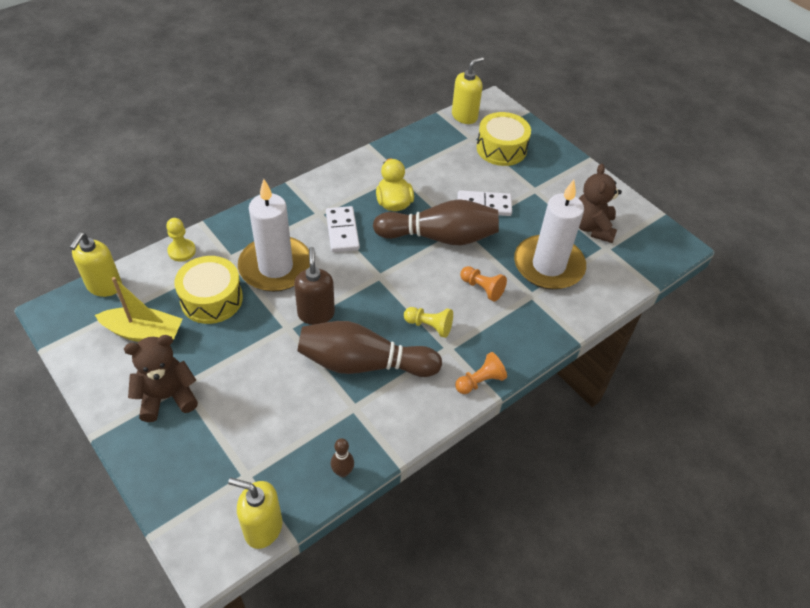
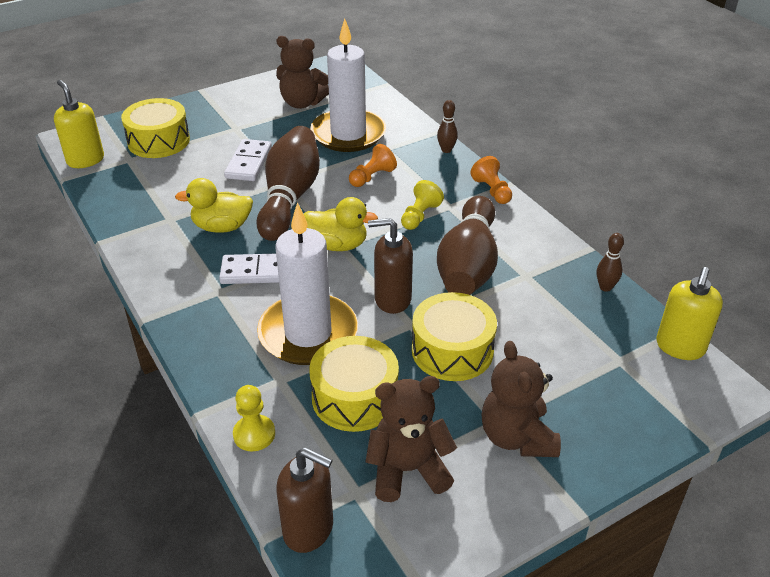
camera: 80 degrees left, 10 degrees down
(104, 286) = (309, 529): yellow soap dispenser -> brown soap dispenser
(144, 333) = (408, 470): yellow boat -> brown teddy bear
(258, 354) = (452, 350): none -> yellow drum
(380, 274) = (337, 245): none -> yellow duck
(542, 342) = (446, 150): none -> brown bowling pin

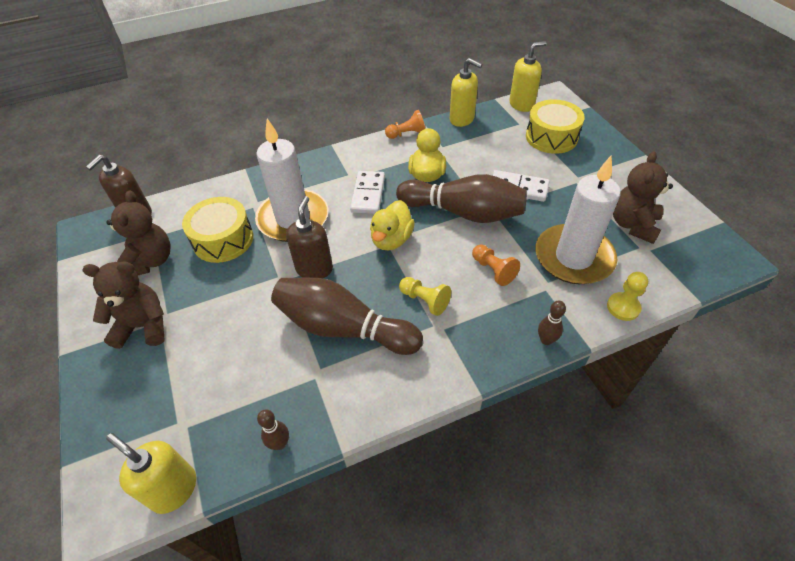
camera: 100 degrees right, 10 degrees up
(107, 205) = (462, 119): none -> yellow soap dispenser
(254, 434) = (215, 192): yellow pawn -> yellow pawn (623, 307)
(452, 350) = (244, 300): yellow drum -> none
(492, 191) = (462, 371): orange pawn -> orange pawn (407, 134)

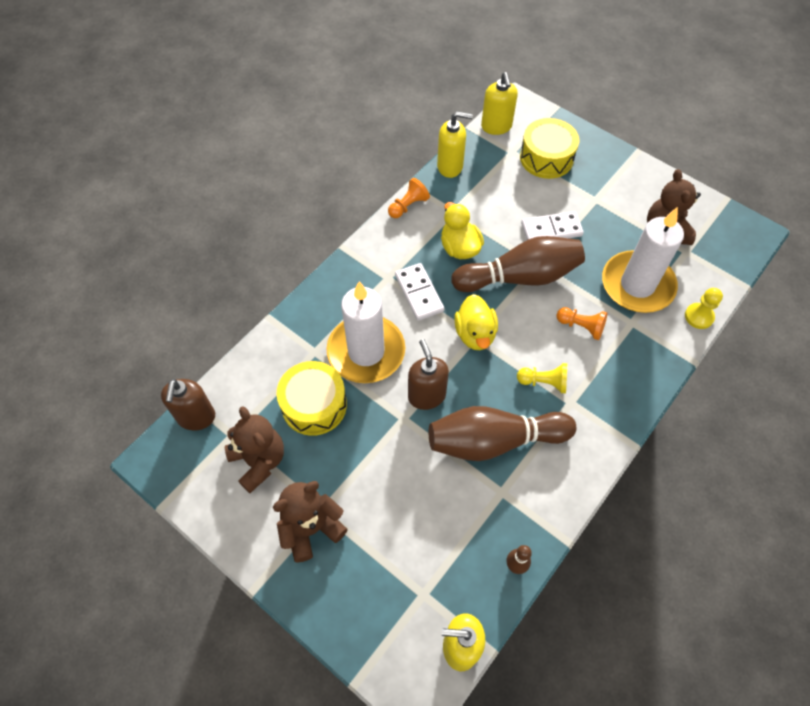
camera: 30 degrees left, 10 degrees up
(521, 104) = (496, 127): yellow soap dispenser -> yellow soap dispenser turned 135 degrees clockwise
(546, 340) = (659, 374): brown bowling pin -> none

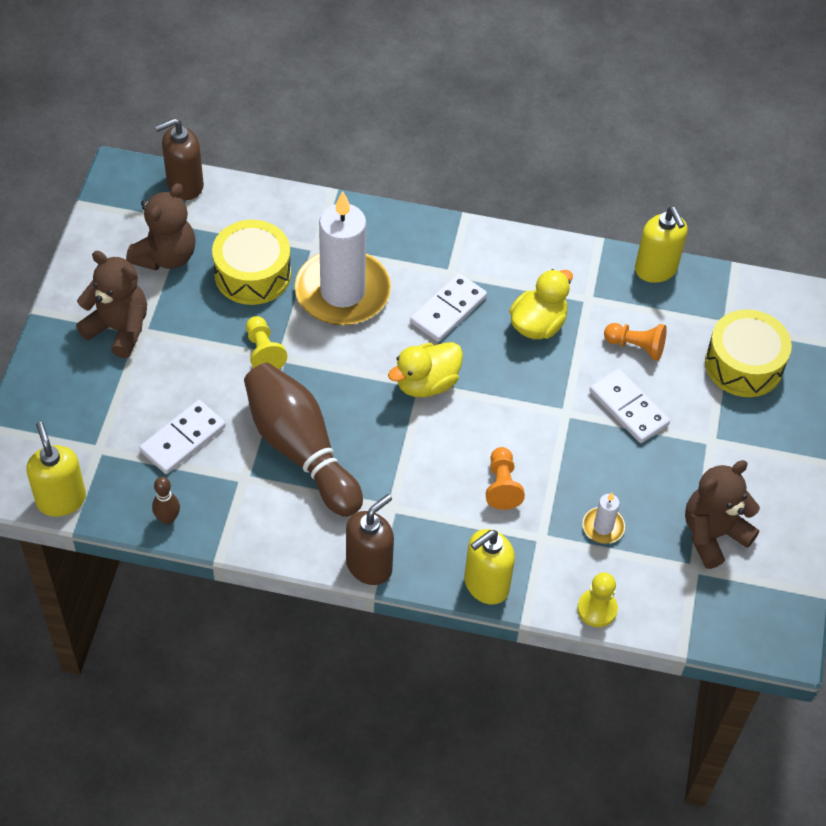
camera: 60 degrees right, 5 degrees down
(408, 206) = (565, 251): orange pawn -> orange pawn (636, 346)
(426, 395) = (320, 367): brown soap dispenser -> brown soap dispenser (369, 565)
(445, 522) = (183, 439): none -> white domino
(496, 127) = (757, 293): yellow soap dispenser -> yellow soap dispenser (486, 585)
(520, 277) = (534, 399): brown bowling pin -> none
(544, 382) = (402, 472): yellow pawn -> yellow pawn (263, 352)
(637, 285) = (603, 527): white candle -> white candle, size x0.41

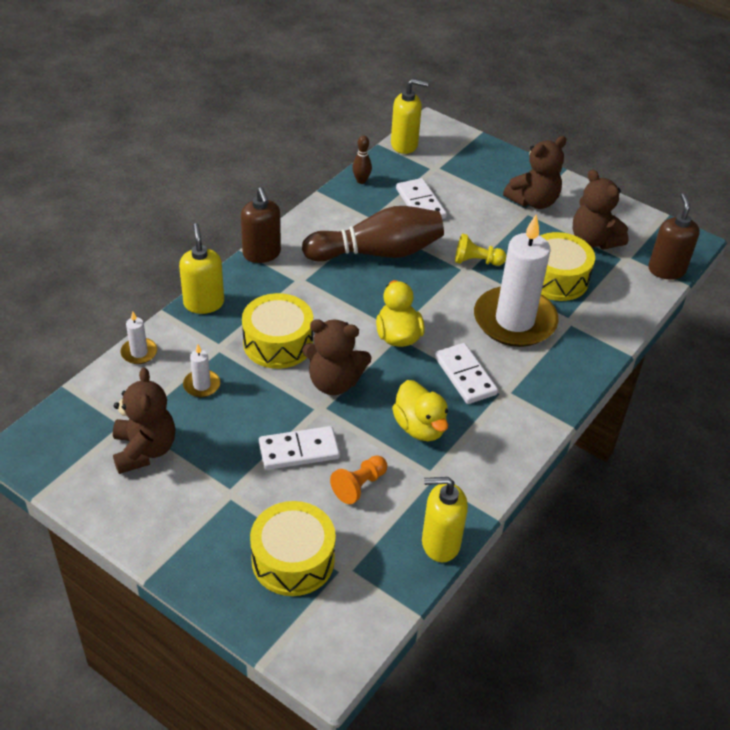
camera: 115 degrees right, 10 degrees down
(502, 485) = (278, 343): orange pawn -> yellow drum
(525, 414) = (334, 382): none -> brown teddy bear
(597, 609) = (139, 352): yellow pawn -> white candle

